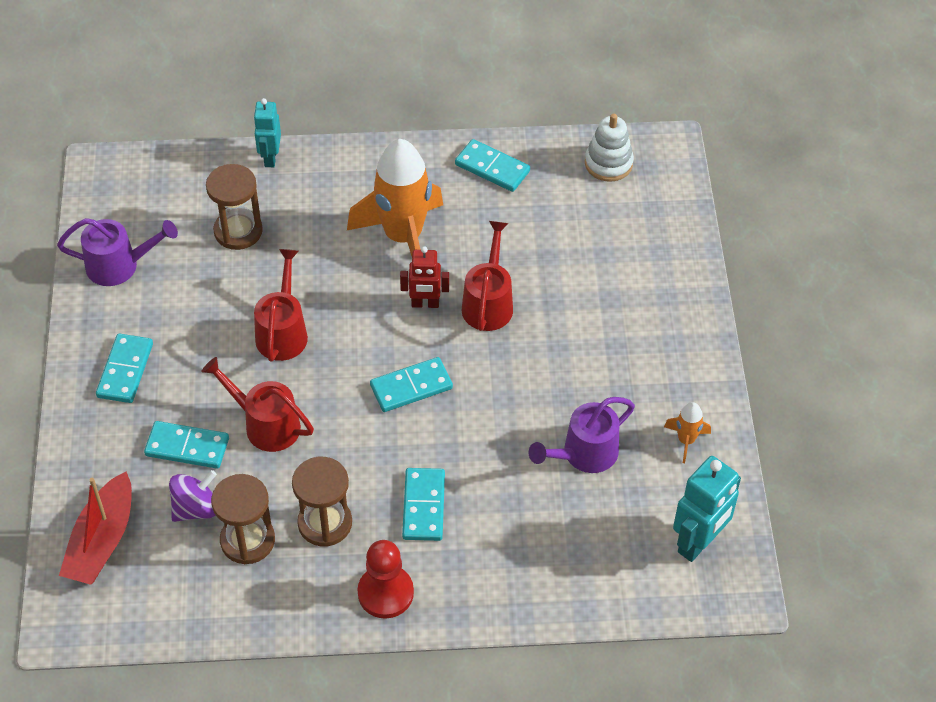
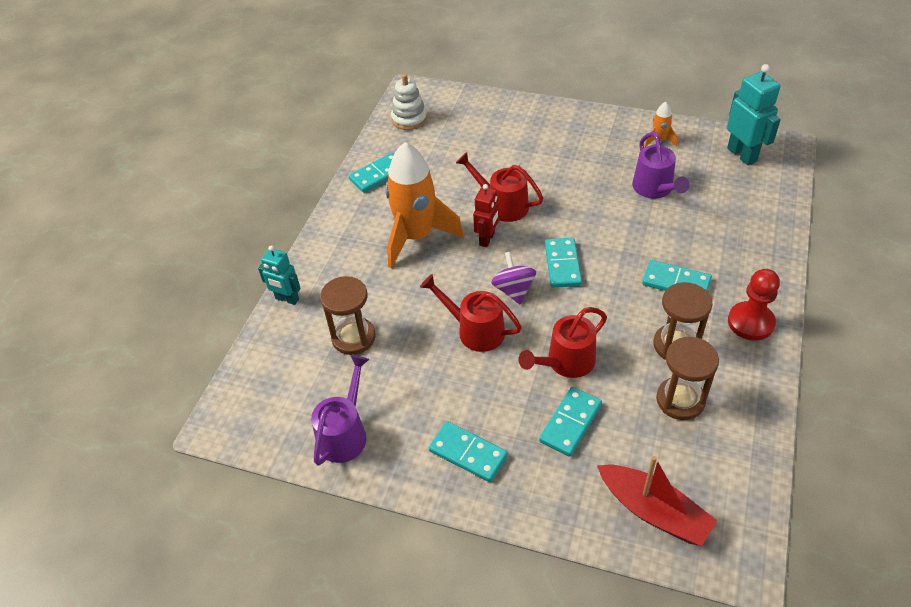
camera: 65 degrees left, 5 degrees down
(196, 508) = (637, 430): purple spinning top -> purple spinning top (513, 290)

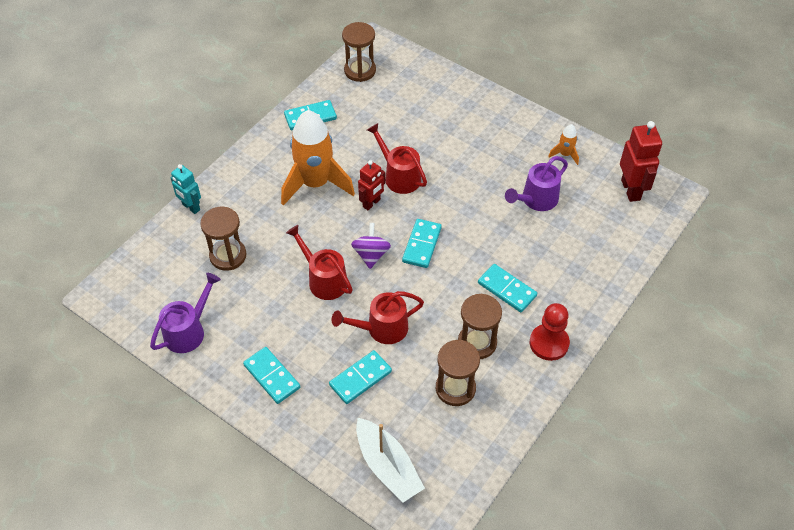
camera: 15 degrees right, 5 degrees up
(409, 119) = (360, 70): white stacking toy -> brown hourglass
(653, 511) = (387, 466): red boat -> white boat
(655, 189) = (536, 200): purple watering can -> purple watering can turned 45 degrees clockwise
(742, 154) = (631, 190): turquoise robot -> red robot

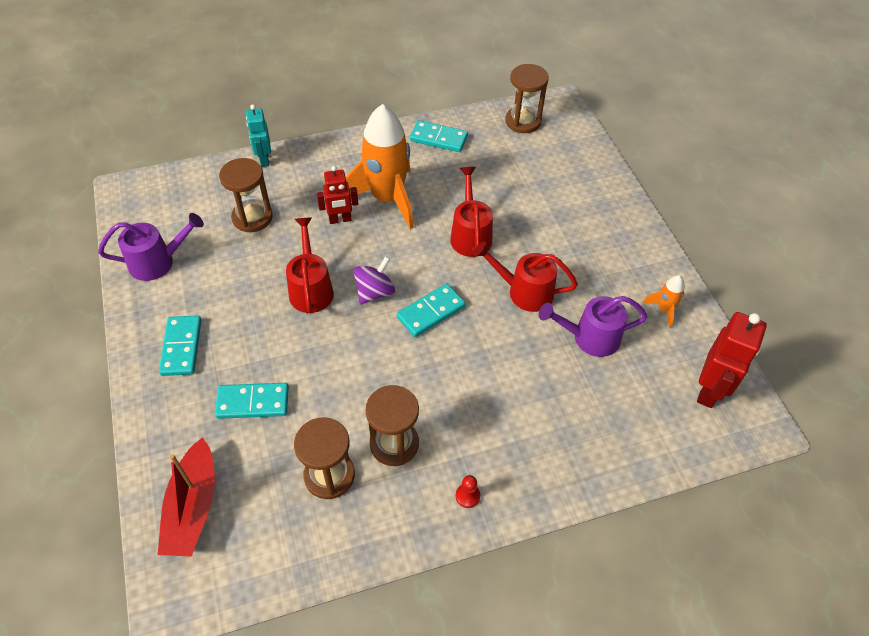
camera: 35 degrees right, 0 degrees up
(371, 203) = (420, 245): red robot -> red robot (340, 220)
(381, 329) = (317, 368): red watering can -> red watering can (524, 291)
(387, 466) = (193, 507): white boat -> red boat
(506, 289) = (474, 410): turquoise domino -> none
(549, 343) = (467, 496): red pawn -> red pawn, size x0.48

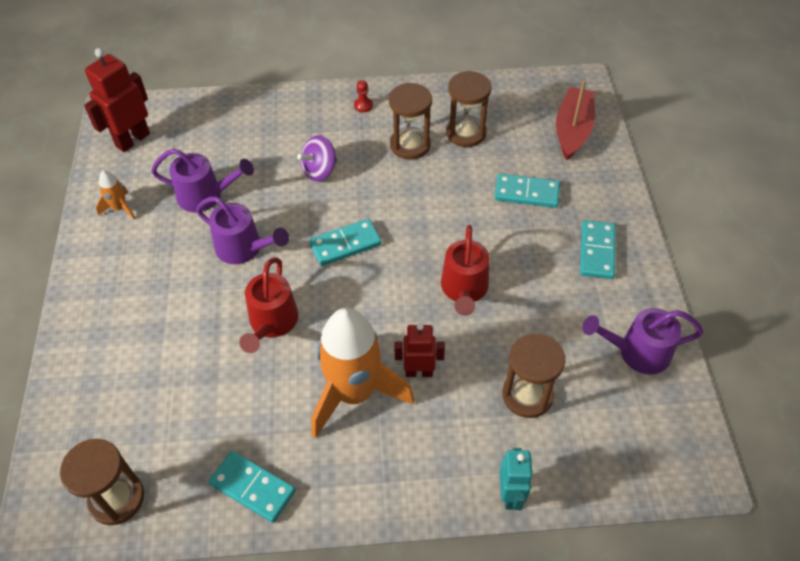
camera: 165 degrees left, 0 degrees up
(374, 292) = (397, 274): purple spinning top -> purple spinning top (320, 171)
(524, 291) = (244, 248): red watering can -> purple watering can

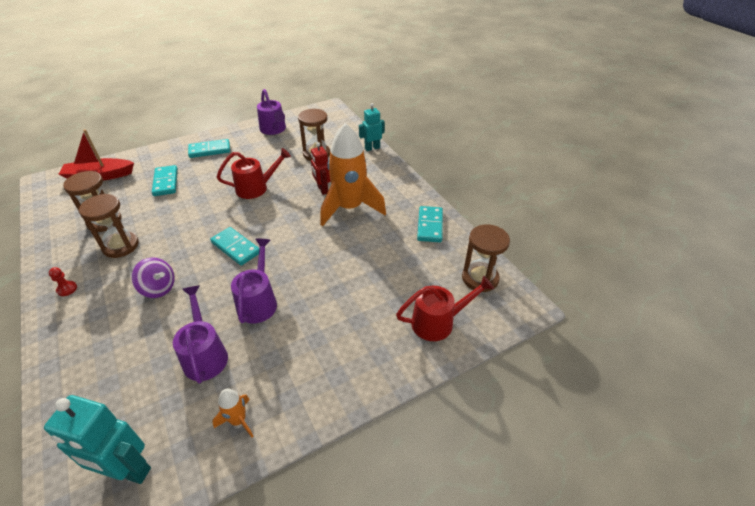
camera: 115 degrees left, 10 degrees down
(132, 140) = (127, 470): red robot -> turquoise robot
(271, 323) = (320, 259): red watering can -> red watering can (438, 322)

